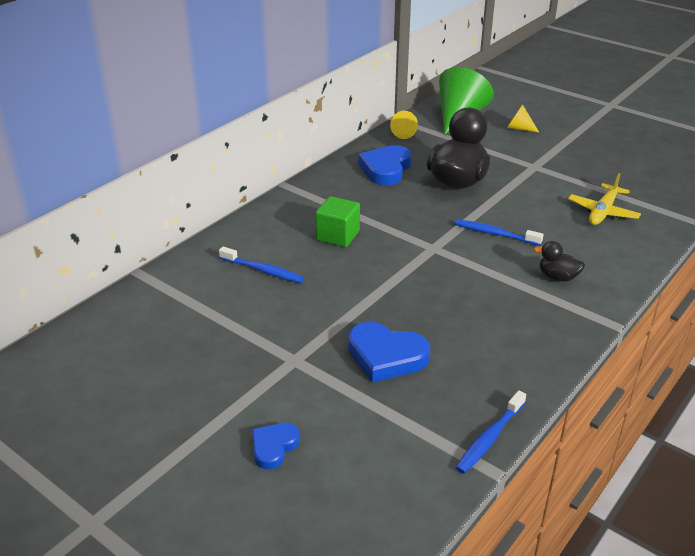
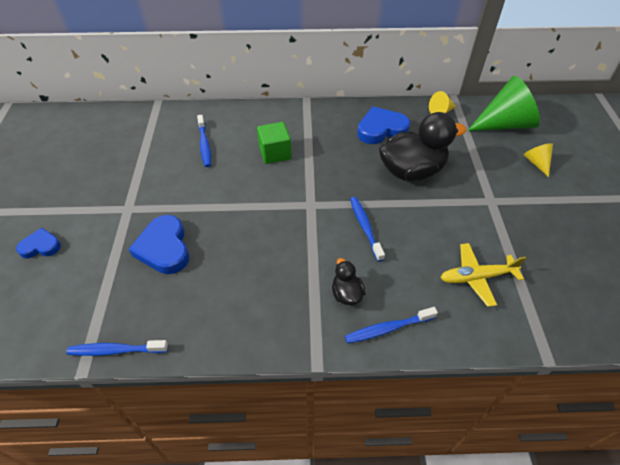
camera: 50 degrees right, 15 degrees up
(612, 274) = (388, 328): none -> blue toothbrush

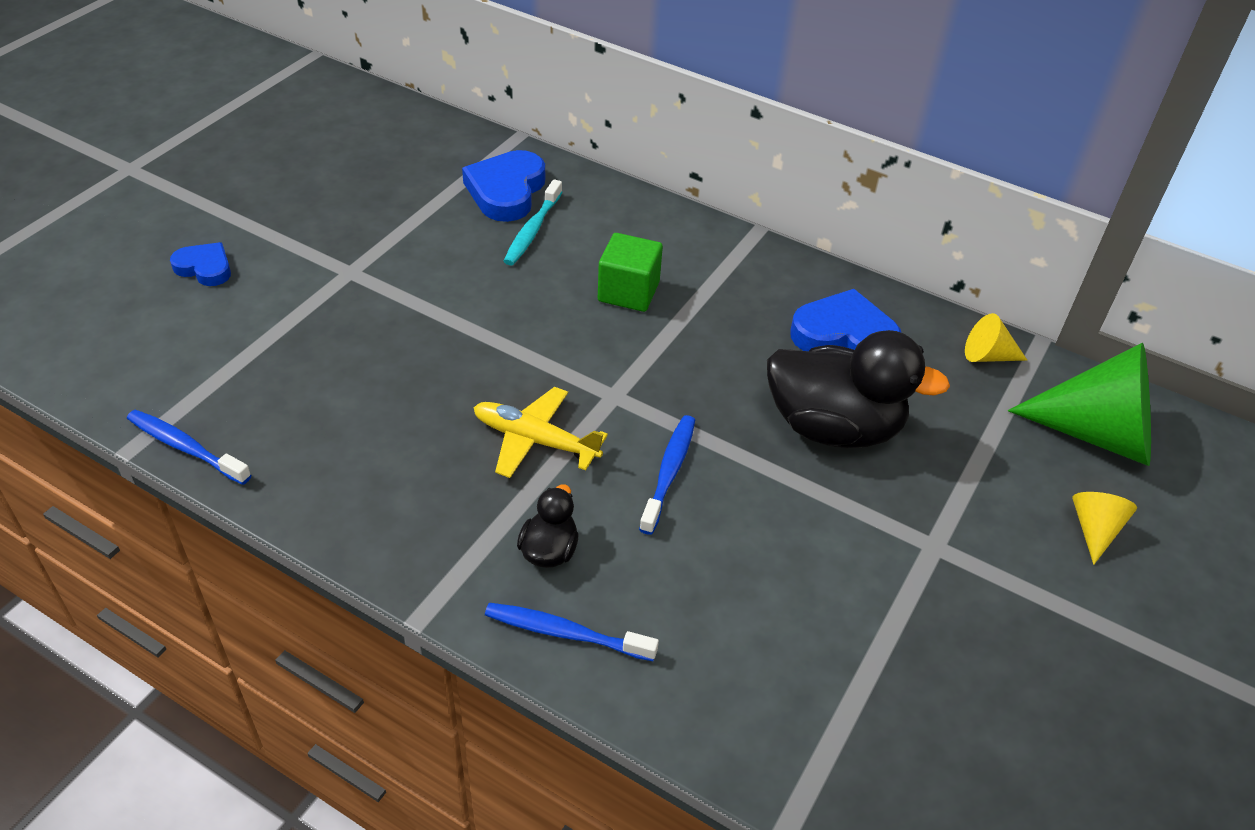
camera: 30 degrees right, 5 degrees down
(164, 248) = (352, 349): blue heart -> blue heart (506, 191)
(204, 145) = (532, 230): blue toothbrush -> turquoise toothbrush
(477, 277) = (785, 646): yellow plane -> yellow plane (536, 440)

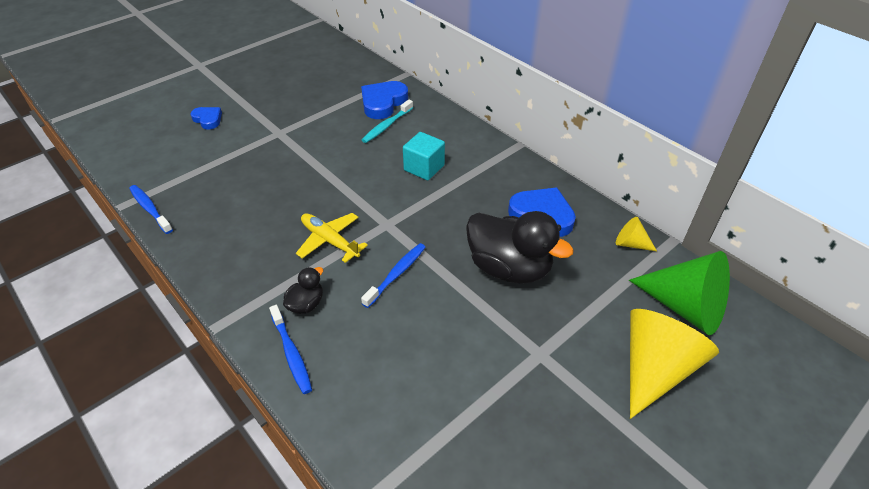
camera: 20 degrees right, 0 degrees up
(566, 633) = (291, 353): blue toothbrush -> blue toothbrush turned 150 degrees counterclockwise
(628, 292) = (424, 168): green cube -> turquoise cube
(1094, 530) = (654, 368): yellow cone -> yellow cone, size x2.14

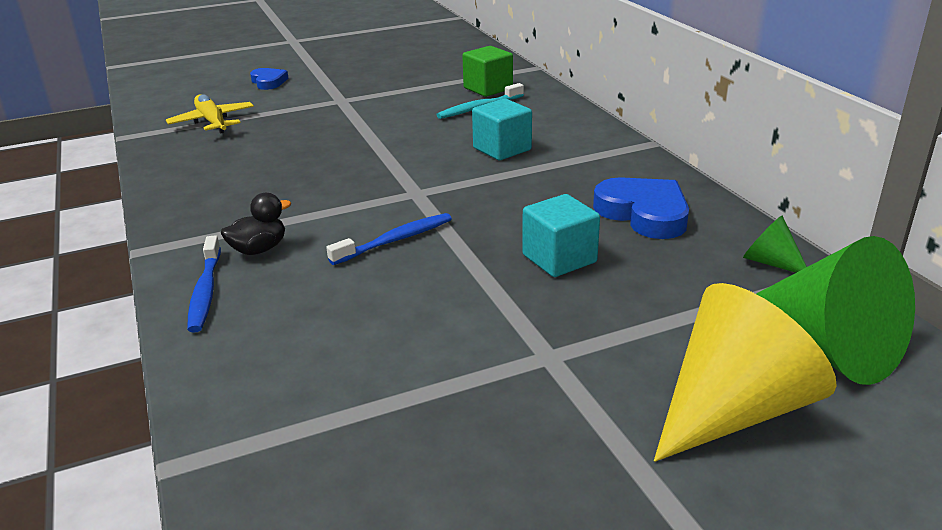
camera: 20 degrees right, 15 degrees down
(150, 209) = (148, 143): blue toothbrush -> none
(330, 241) = (332, 198): yellow plane -> yellow plane (212, 122)
(383, 103) = (488, 88): blue heart -> green cube
(509, 268) = (559, 259): black duck -> turquoise cube
(631, 243) = (770, 262): yellow cone -> green cone

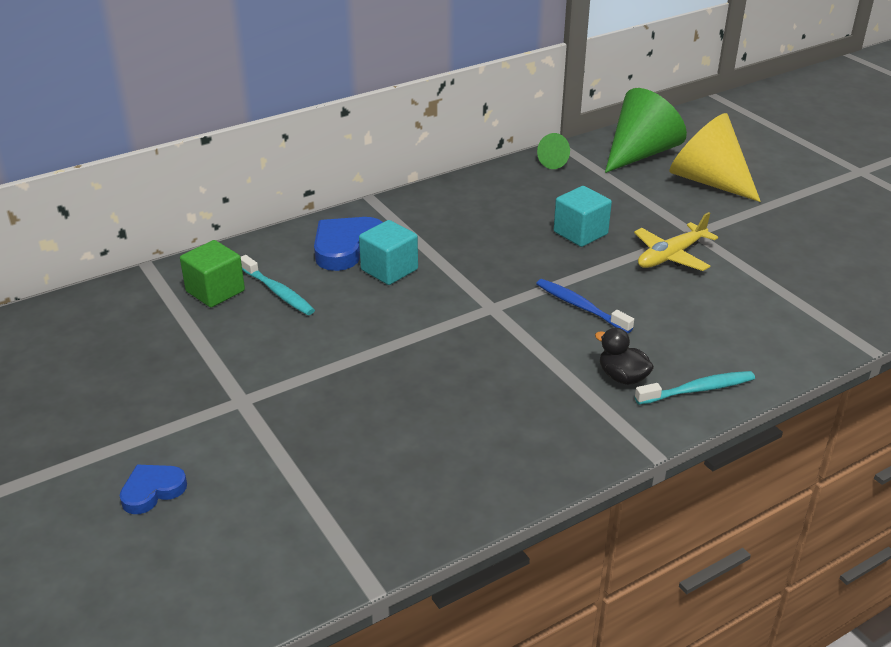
camera: 100 degrees left, 5 degrees up
(205, 291) = (697, 390): blue toothbrush -> turquoise toothbrush
(212, 122) = (317, 505): yellow plane -> yellow plane (671, 256)
(644, 213) = (502, 202): blue heart -> blue heart (347, 247)

